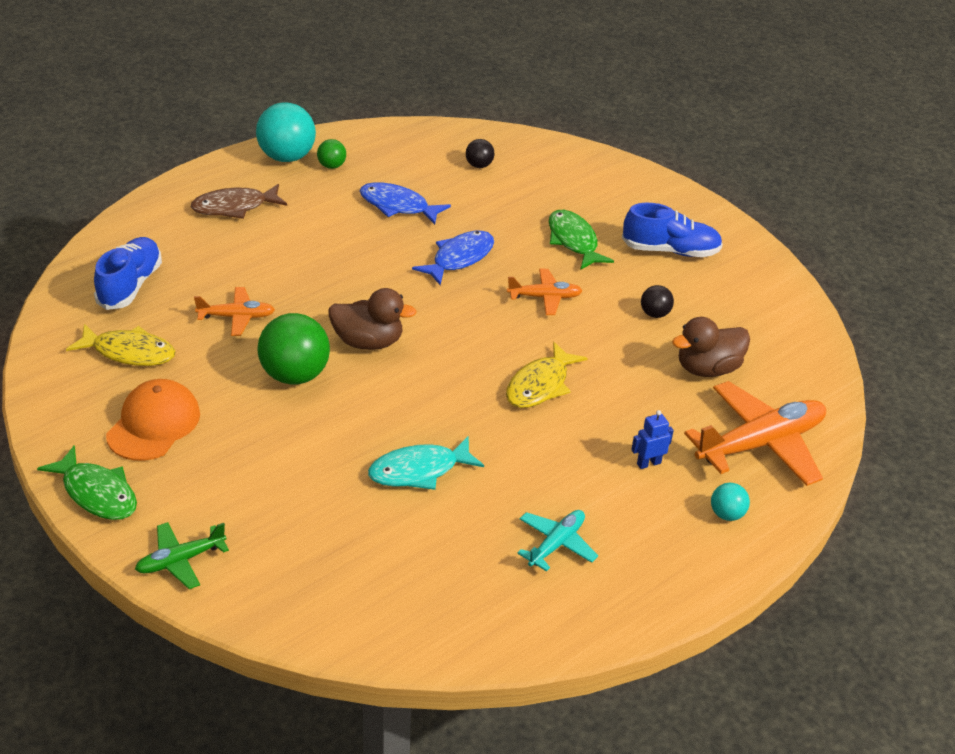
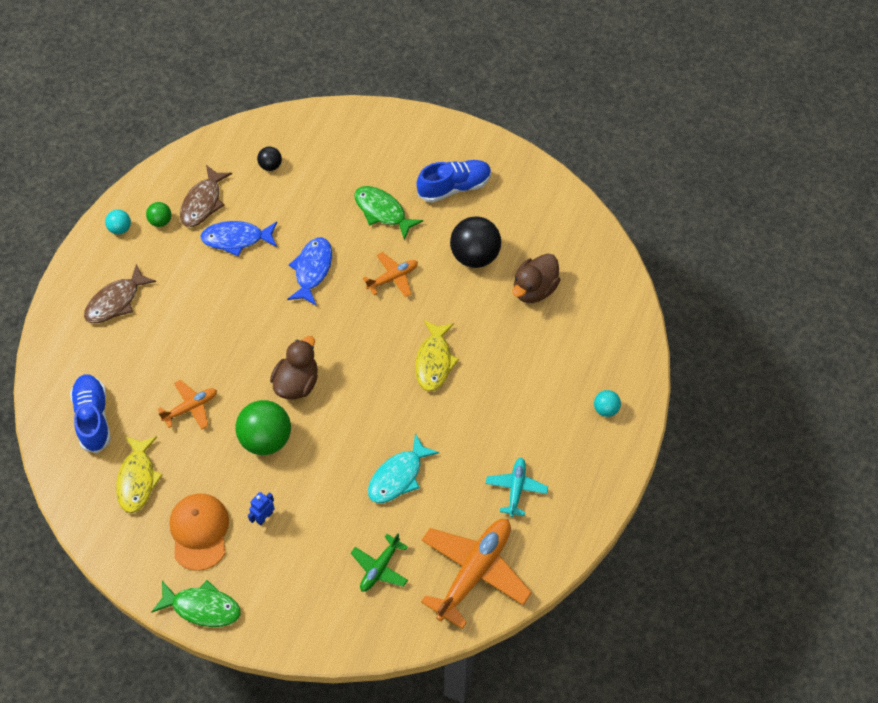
camera: 25 degrees left, 20 degrees up
(129, 352) = (137, 479): yellow fish -> yellow fish turned 105 degrees clockwise
(180, 560) = (293, 628): green plane -> green plane (380, 567)
(287, 157) = (120, 228): turquoise ball -> turquoise ball, size x0.50
(368, 342) = (297, 383): brown duck -> brown duck turned 45 degrees counterclockwise
(386, 168) = (203, 202): none -> brown fish
(648, 463) = (538, 392): blue robot -> blue robot (264, 517)
(655, 314) = (475, 255): black ball -> black ball, size x2.02
(760, 444) = (598, 339): orange plane -> orange plane (474, 572)

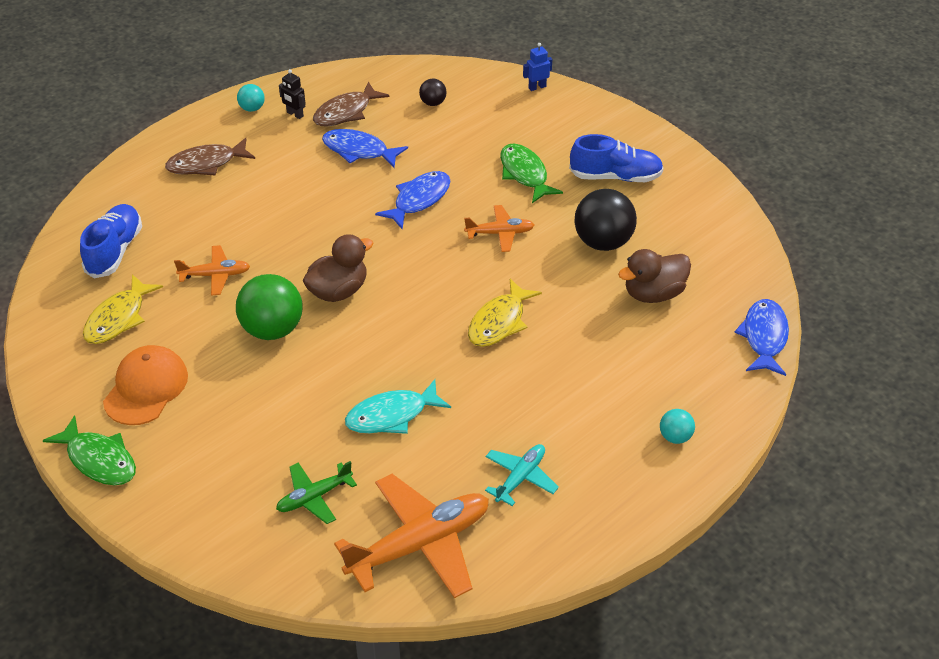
camera: 25 degrees right, 15 degrees down
(161, 221) = (295, 114): green ball -> black robot
(264, 517) = (222, 400): blue robot -> blue robot (537, 87)
(629, 297) = (764, 337): none -> blue fish

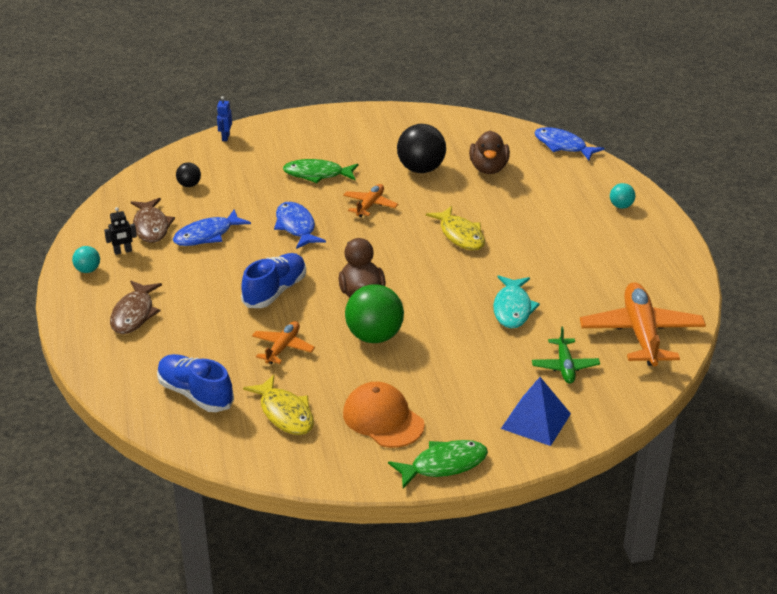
camera: 60 degrees left, 10 degrees down
(206, 506) = (536, 421): none -> blue pyramid
(520, 478) = (612, 274): turquoise plane -> none
(615, 176) = (360, 142): blue shoe -> blue shoe (275, 291)

